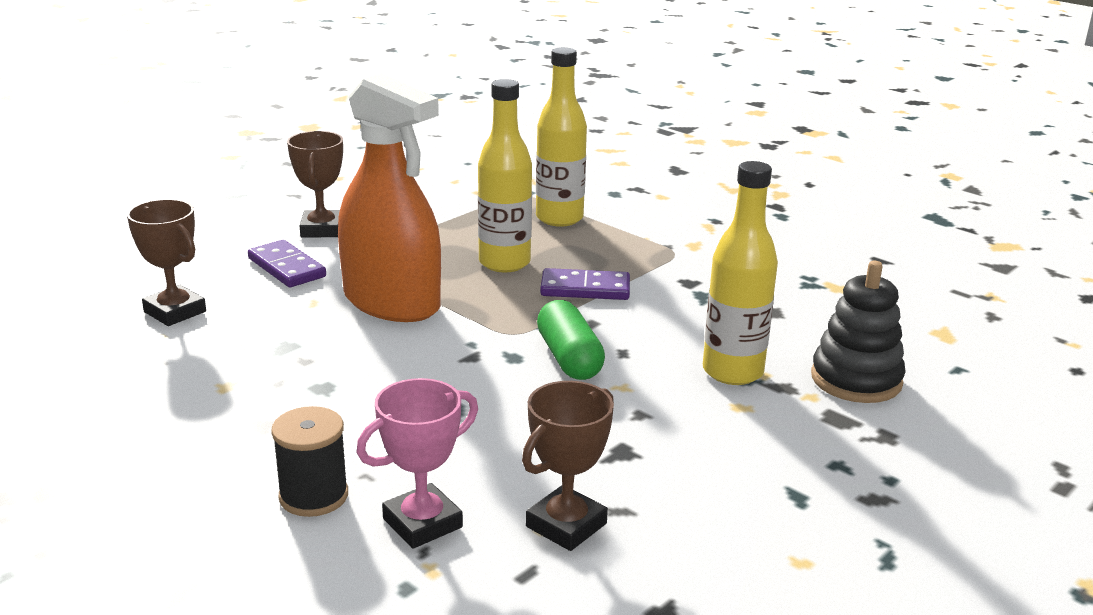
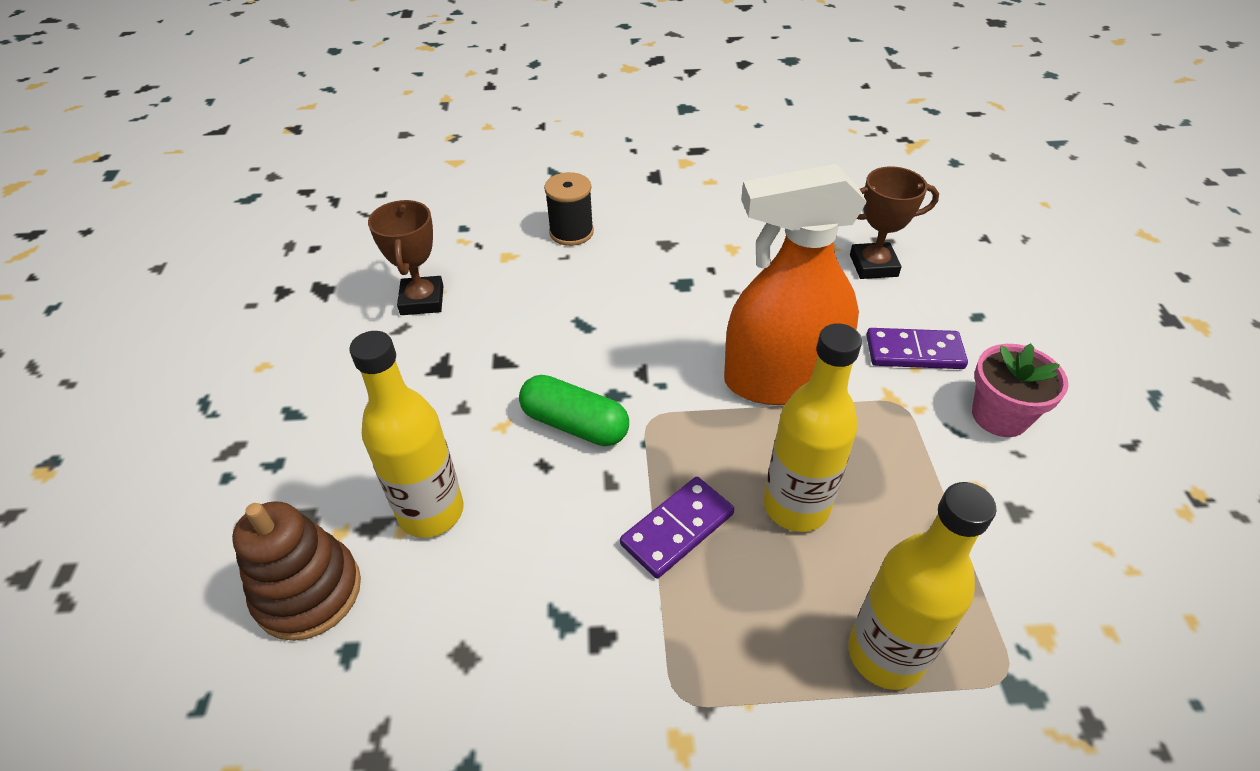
camera: 135 degrees right, 20 degrees up
(322, 229) = (999, 416): brown trophy -> pink flower pot
(422, 523) = (498, 255): pink trophy -> none
(856, 380) = (308, 592): black stacking toy -> brown stacking toy

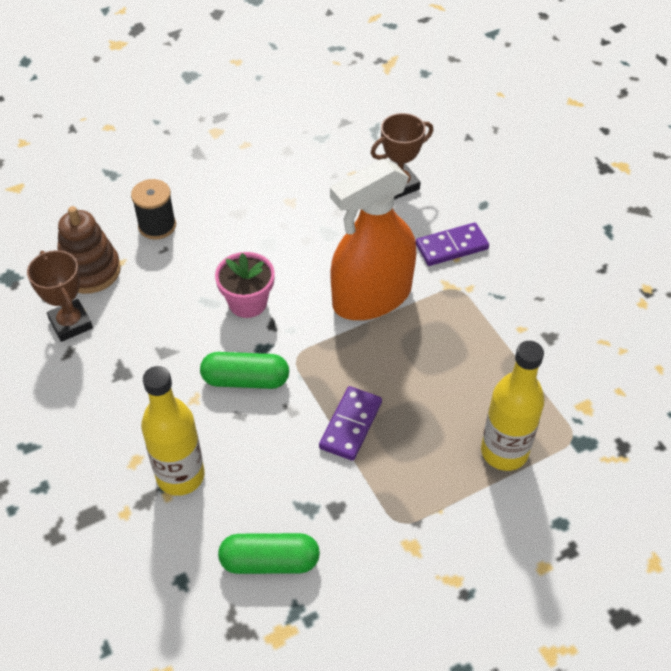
camera: 25 degrees left, 5 degrees up
(308, 592) = (129, 557): brown stacking toy -> brown stacking toy (90, 271)
(472, 676) = (270, 561): none -> green capsule
(796, 506) = (418, 383): yellow bottle -> none
(999, 416) = (520, 276): pink flower pot -> pink flower pot (247, 303)

